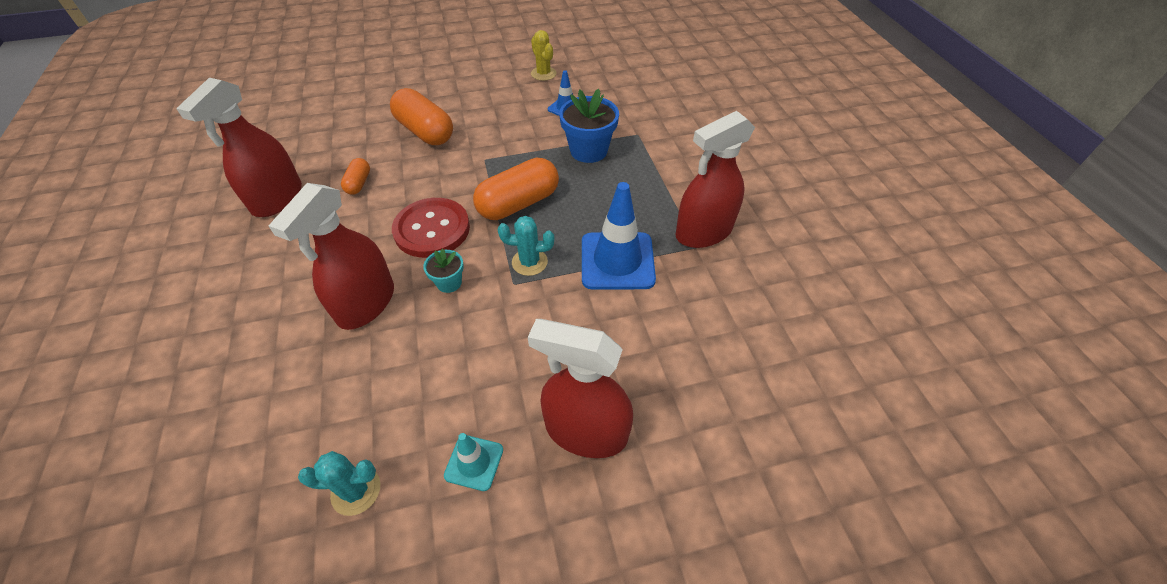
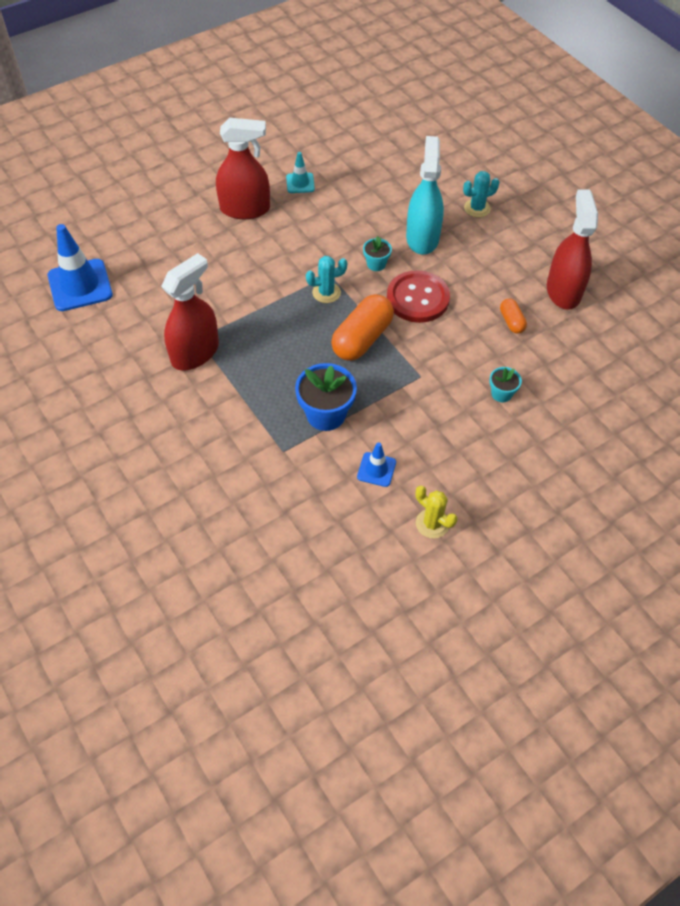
camera: 160 degrees right, 5 degrees up
(356, 491) = (353, 160): turquoise cactus -> turquoise cactus (477, 208)
(366, 303) = (422, 238): red spray bottle -> turquoise spray bottle
(425, 131) = (501, 394): orange capsule -> turquoise flower pot
(617, 261) = (259, 310): blue traffic cone -> blue traffic cone (80, 285)

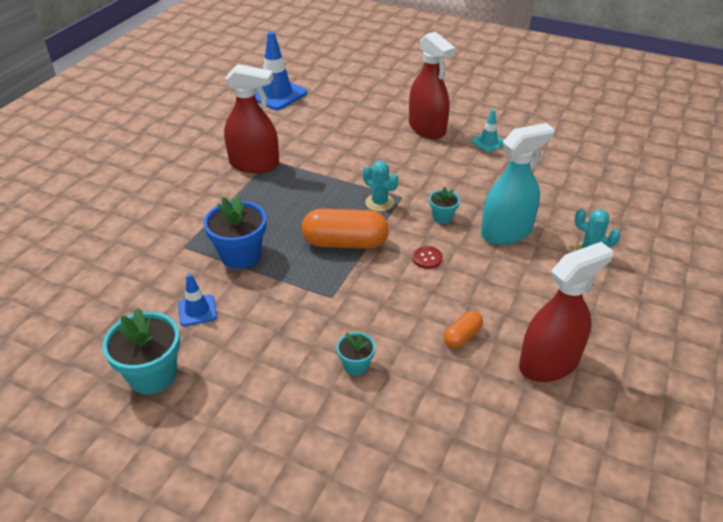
camera: 60 degrees right, 15 degrees down
(417, 298) = (427, 258): red button -> red button, size x0.43
(432, 523) = (153, 375): yellow cactus -> turquoise flower pot

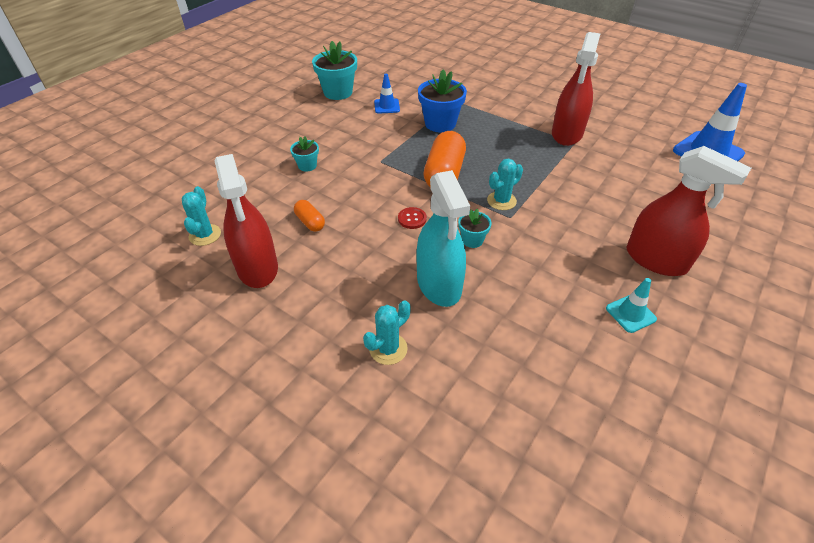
camera: 100 degrees right, 5 degrees up
(427, 128) = (656, 260): red spray bottle -> red spray bottle turned 120 degrees counterclockwise
(523, 432) = (205, 235): none -> turquoise cactus

